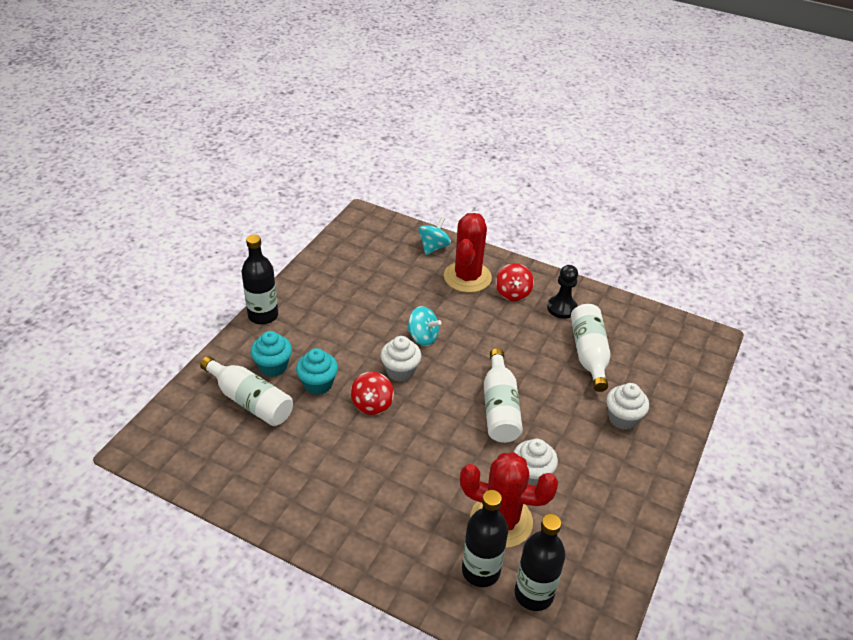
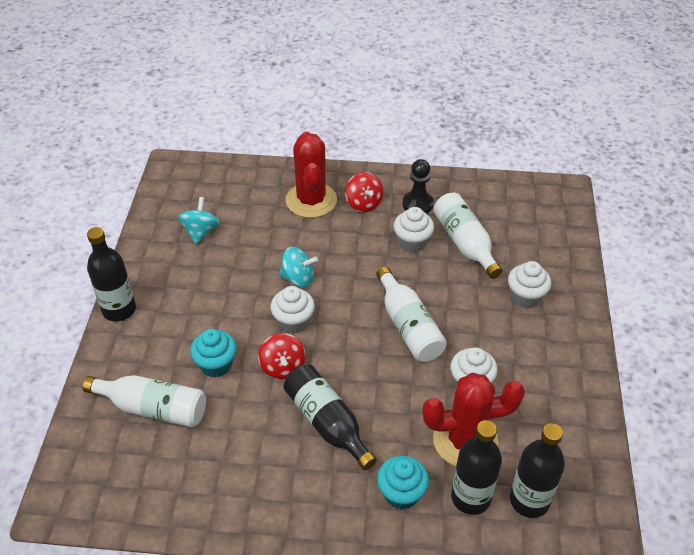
camera: 20 degrees left, 5 degrees up
(273, 366) = (159, 362): turquoise cupcake -> turquoise cupcake (401, 493)
(386, 462) = (327, 423): none -> black bottle
(433, 247) = (261, 178): turquoise spinning top -> turquoise spinning top (200, 232)
(540, 339) = (412, 242): none -> white cupcake

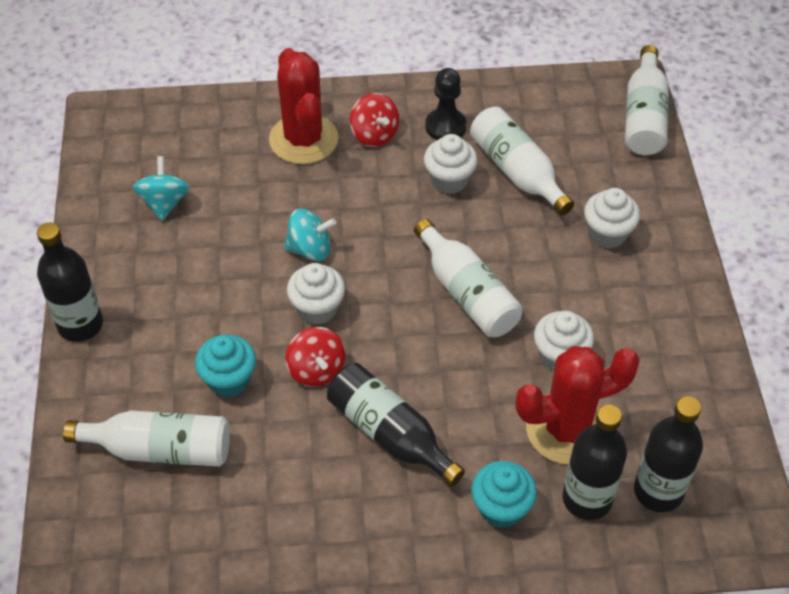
camera: 10 degrees left, 5 degrees up
(570, 215) = (644, 116): none -> white bottle

